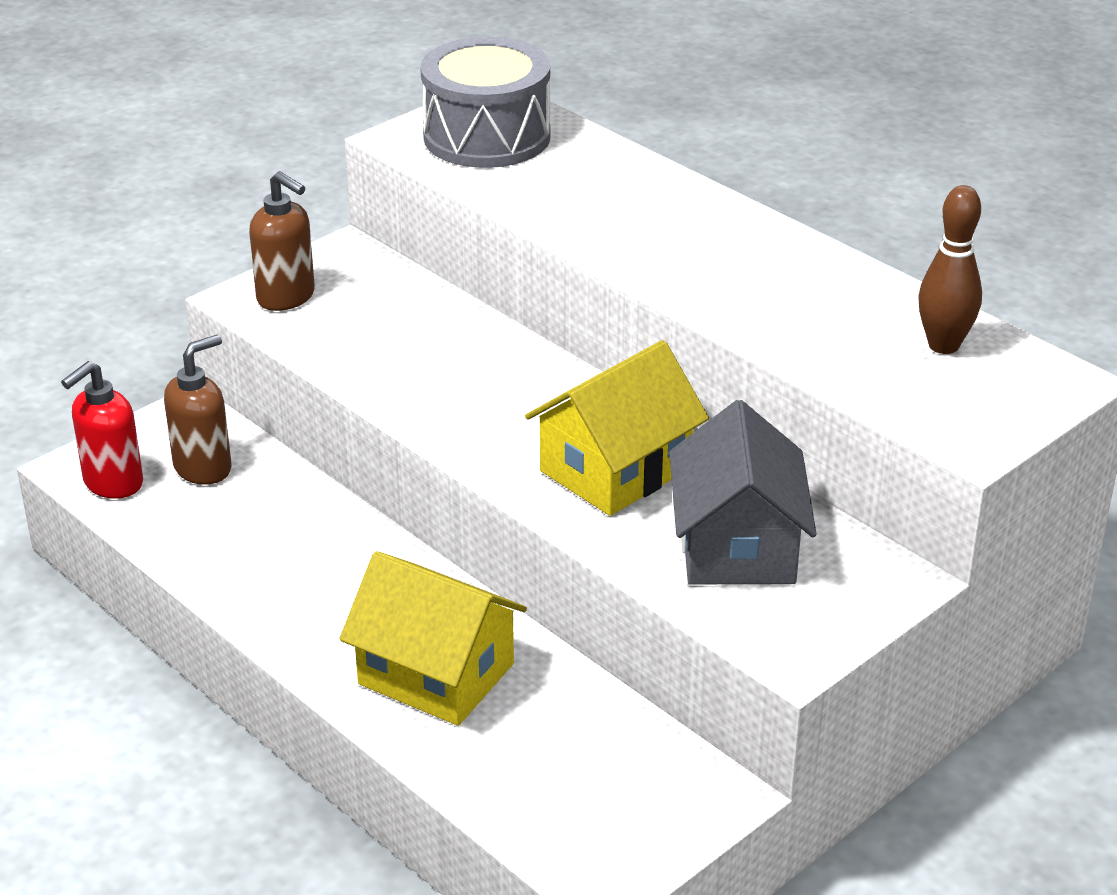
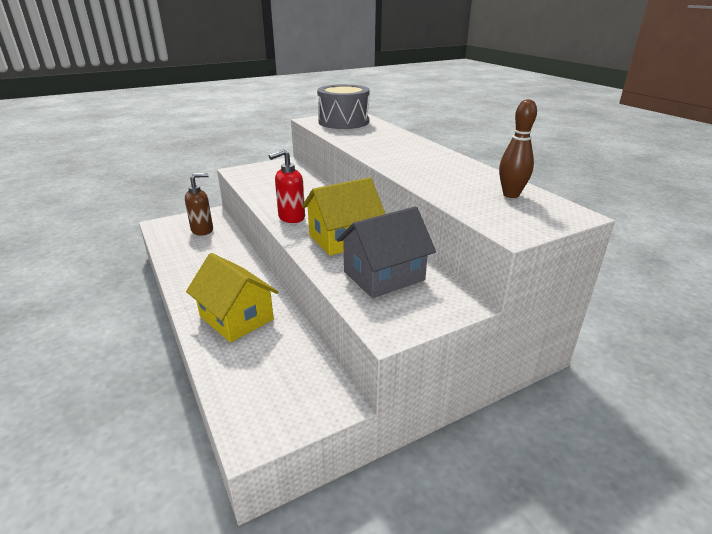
camera: 15 degrees right, 5 degrees down
(112, 483) = (166, 230): red soap dispenser -> red soap dispenser (291, 218)
(286, 297) = (252, 172): brown soap dispenser -> none
(737, 546) = (384, 276): grey house -> grey house turned 45 degrees clockwise

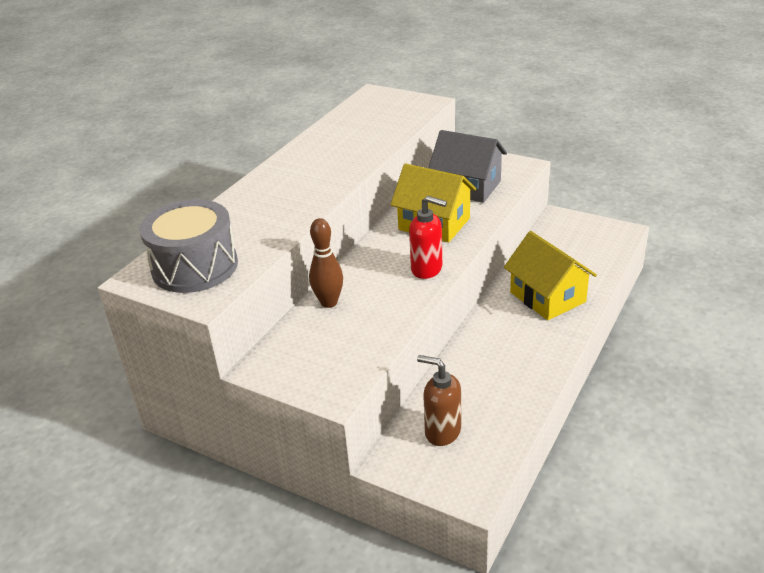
camera: 120 degrees left, 5 degrees up
(236, 318) = (547, 297): yellow house -> yellow house turned 45 degrees counterclockwise
(511, 195) = (361, 115): brown bowling pin -> brown bowling pin (329, 302)

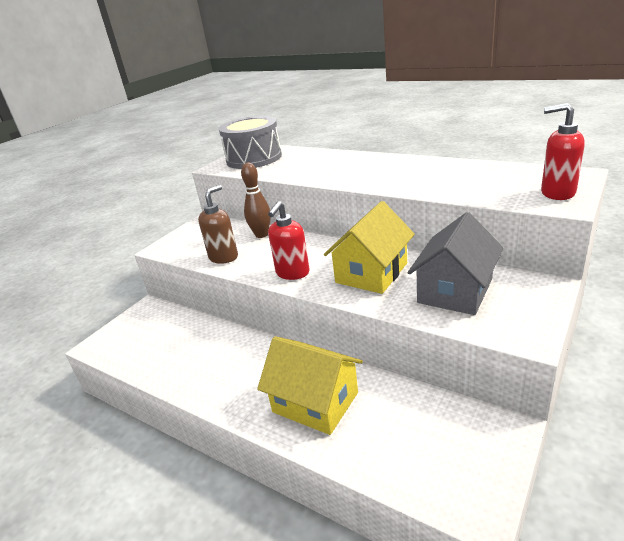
camera: 95 degrees right, 5 degrees down
(407, 102) = (557, 193): none -> red soap dispenser
(442, 432) = (160, 330): brown soap dispenser -> brown soap dispenser (224, 257)
(547, 297) = (315, 402): yellow house -> yellow house turned 60 degrees clockwise

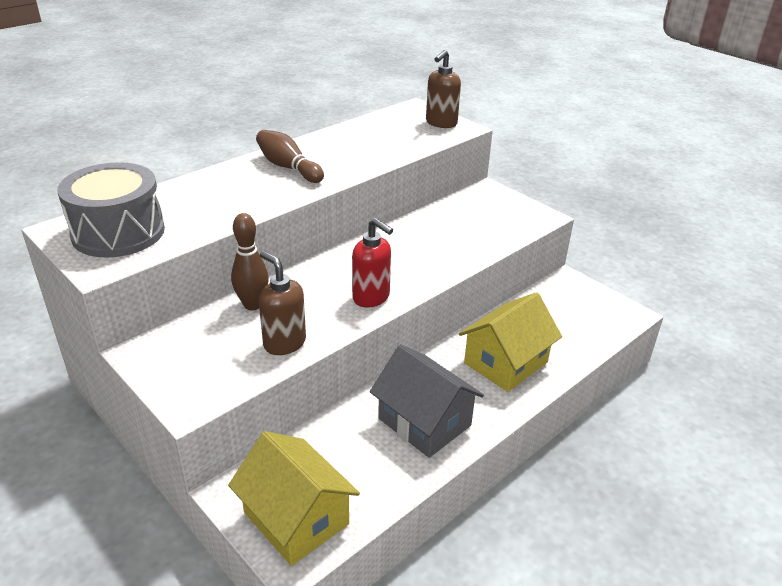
camera: 80 degrees left, 5 degrees up
(371, 273) = (410, 253): yellow house -> yellow house (296, 518)
(378, 168) = (288, 167): none -> brown bowling pin
(455, 291) = (469, 224): grey house -> grey house (424, 422)
(557, 193) = (441, 123): red soap dispenser -> brown soap dispenser

